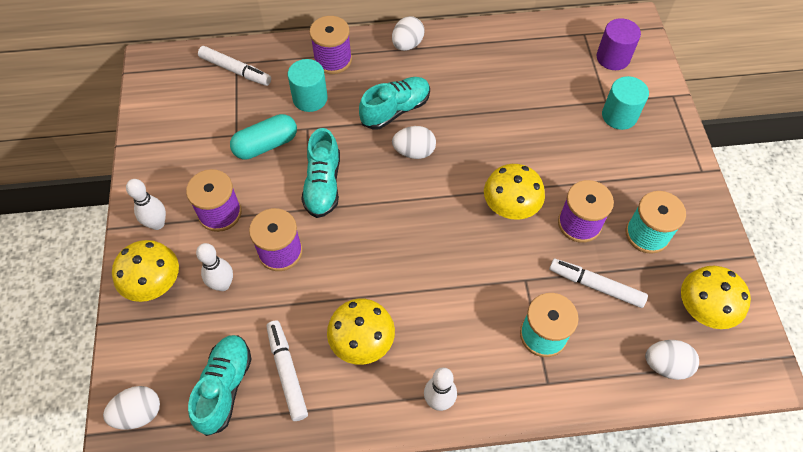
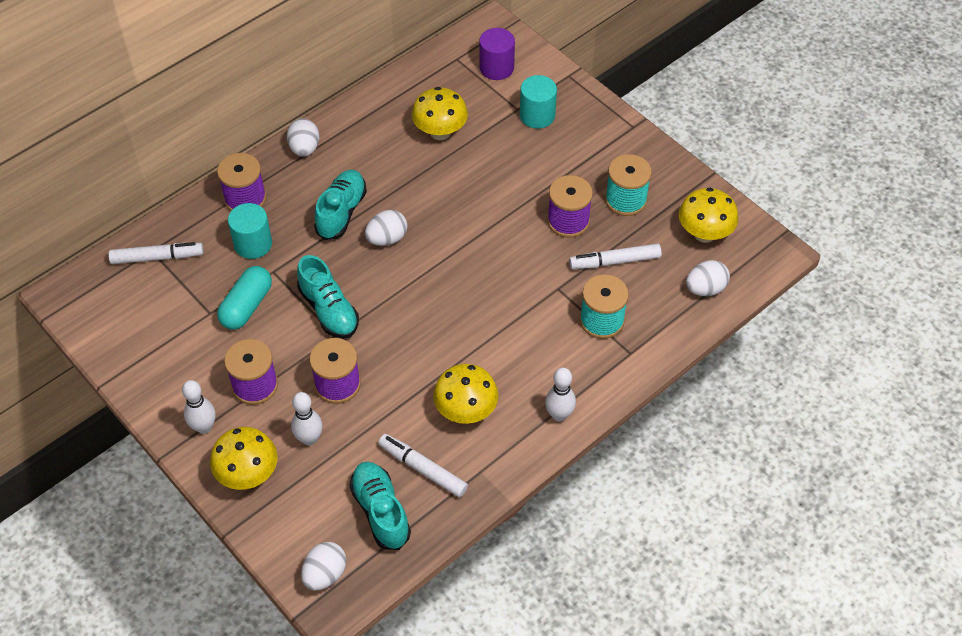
camera: 35 degrees left, 5 degrees down
(510, 208) = (504, 239): yellow mushroom -> yellow mushroom (440, 132)

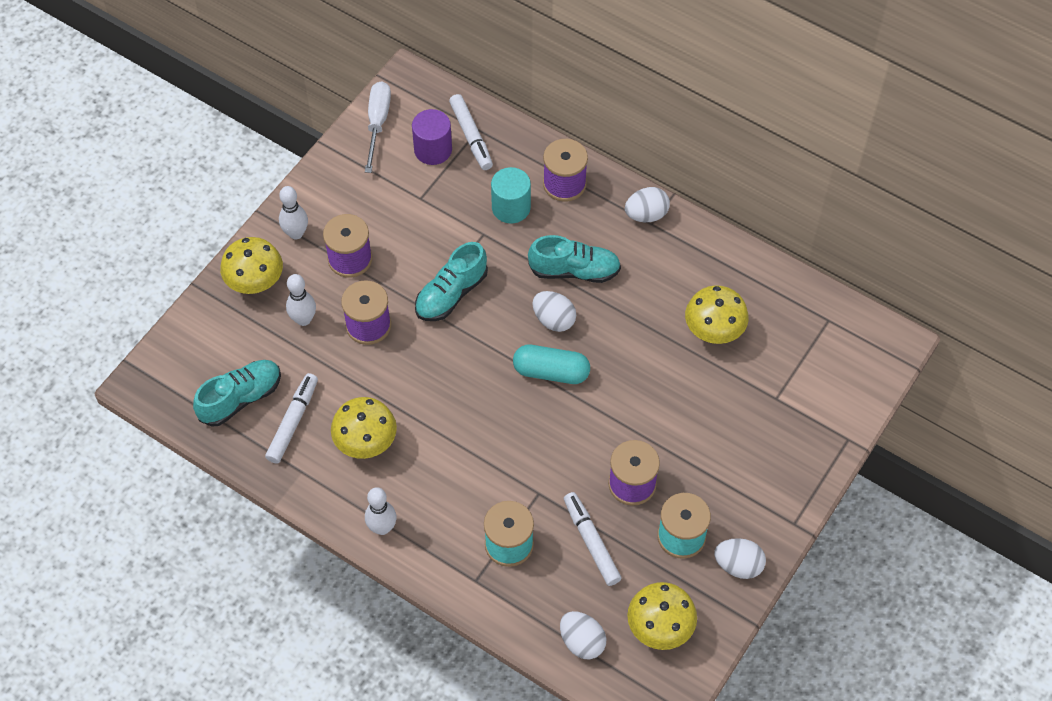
camera: 75 degrees right, 5 degrees up
(103, 330) = (377, 123): none -> white screwdriver
(246, 306) = (436, 225): turquoise capsule -> turquoise capsule (551, 372)
(325, 574) = (169, 371): white egg -> white egg (738, 565)
(496, 68) = (830, 363): purple cylinder -> purple cylinder (433, 149)
(537, 115) = (773, 420): turquoise cylinder -> none

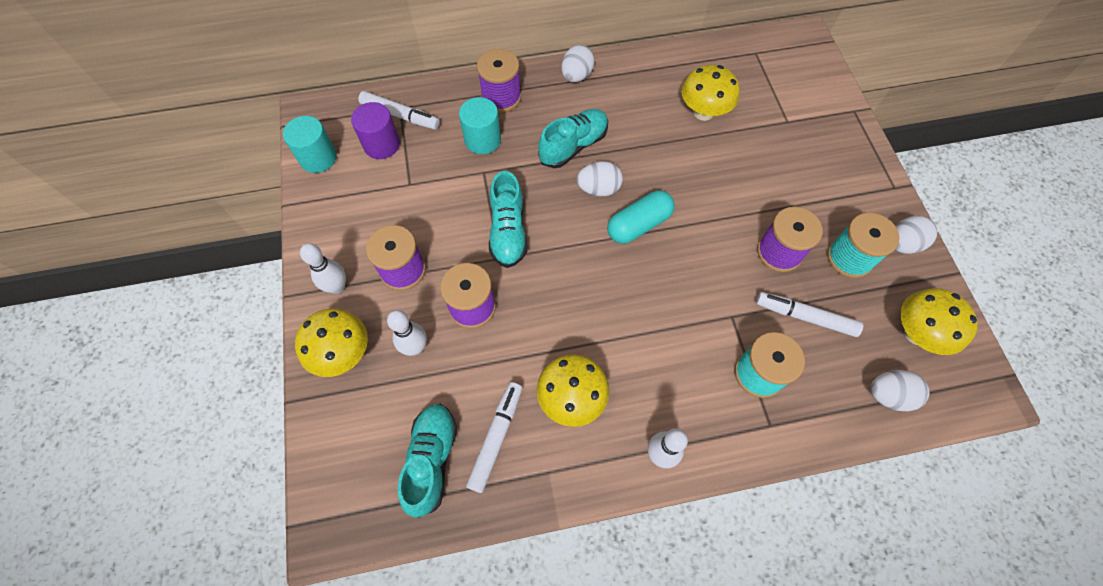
camera: 45 degrees left, 5 degrees up
(293, 421) = (496, 437): white marker -> white marker turned 45 degrees clockwise
(377, 123) = (318, 158): white screwdriver -> turquoise cylinder

